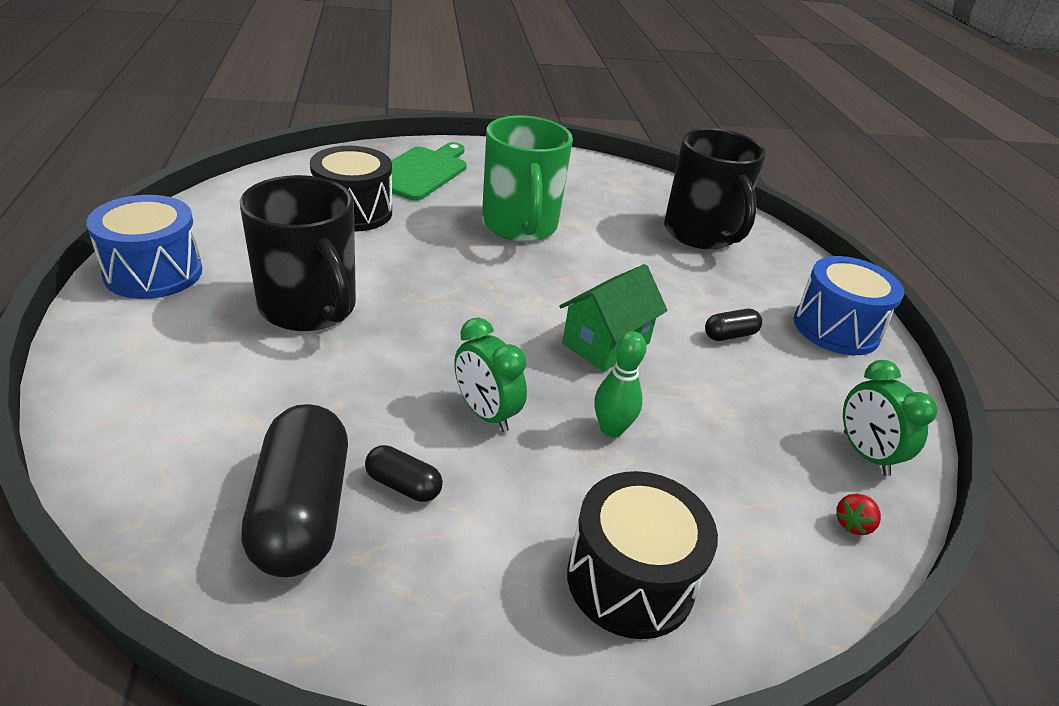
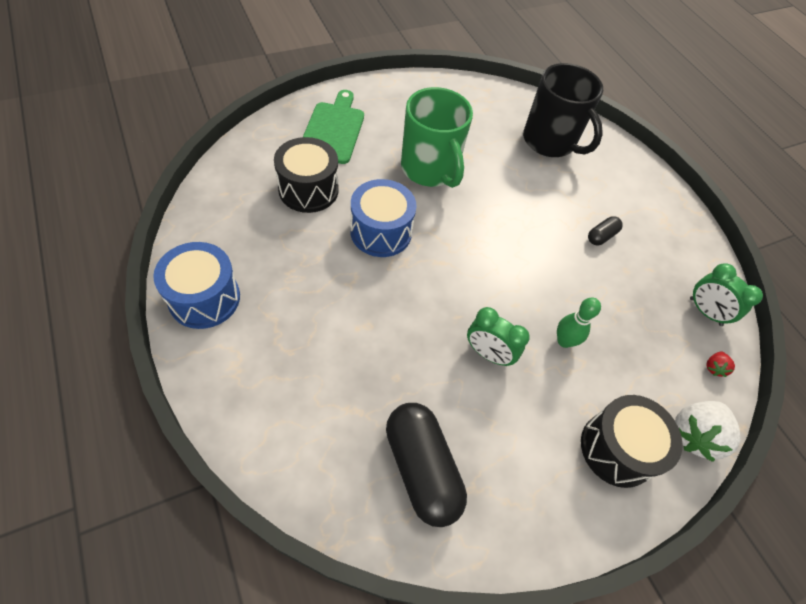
camera: 20 degrees left, 20 degrees up
(309, 308) = (332, 297): black mug -> none
(403, 485) = (468, 427): black capsule -> none
(606, 343) = (532, 268): green house -> none
(779, 600) = (694, 434): none -> white strawberry
(836, 328) = (659, 209): blue drum -> blue drum (381, 232)

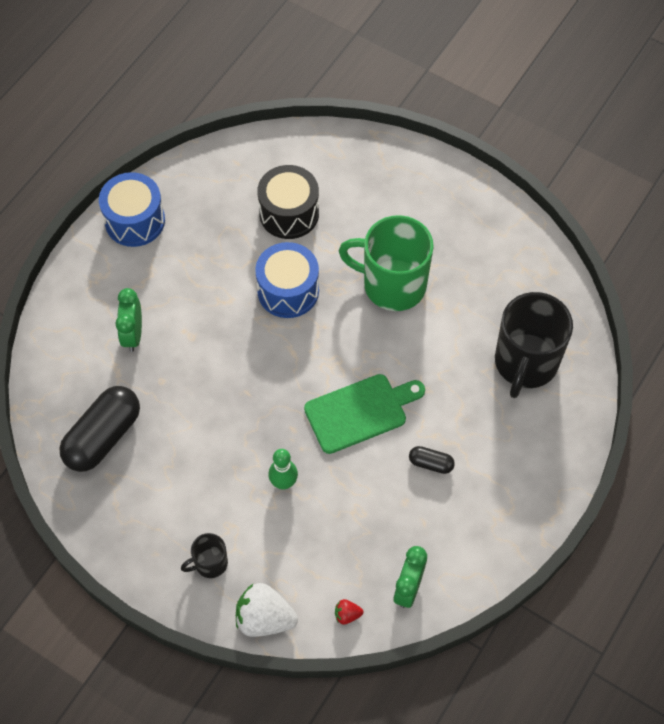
camera: 65 degrees right, 5 degrees up
(333, 130) = (373, 185): green cutting board -> green cutting board (360, 412)
(430, 169) = (392, 284): green mug -> green mug turned 75 degrees clockwise
(488, 354) = (228, 432): green clock -> green clock (133, 334)
(617, 449) = (210, 563): black drum -> black mug

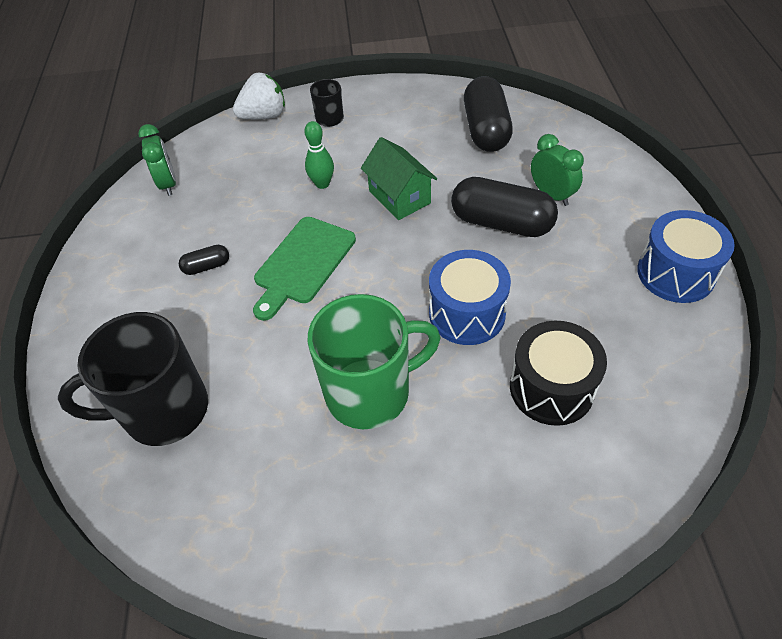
camera: 145 degrees right, 10 degrees down
(193, 339) = (501, 223): none -> black capsule
(239, 420) = (399, 197): none -> green house
(347, 615) = (205, 147): red strawberry -> none
(525, 363) = (164, 411): black mug -> black mug turned 90 degrees counterclockwise

